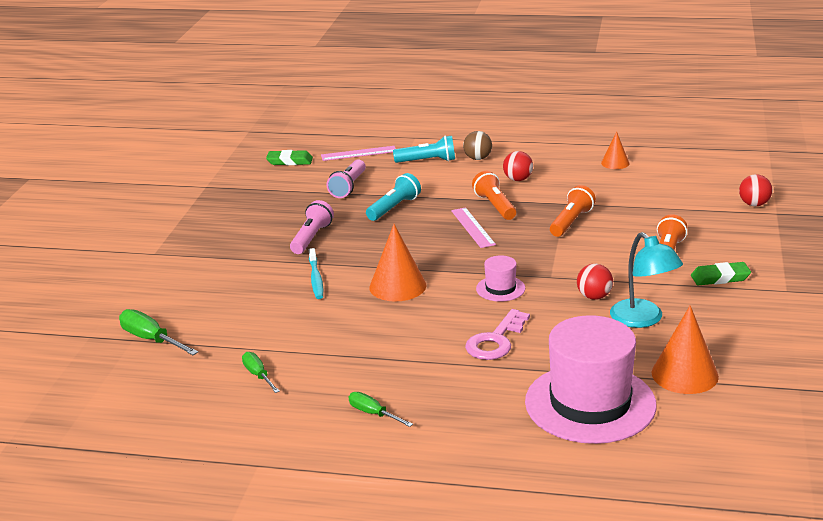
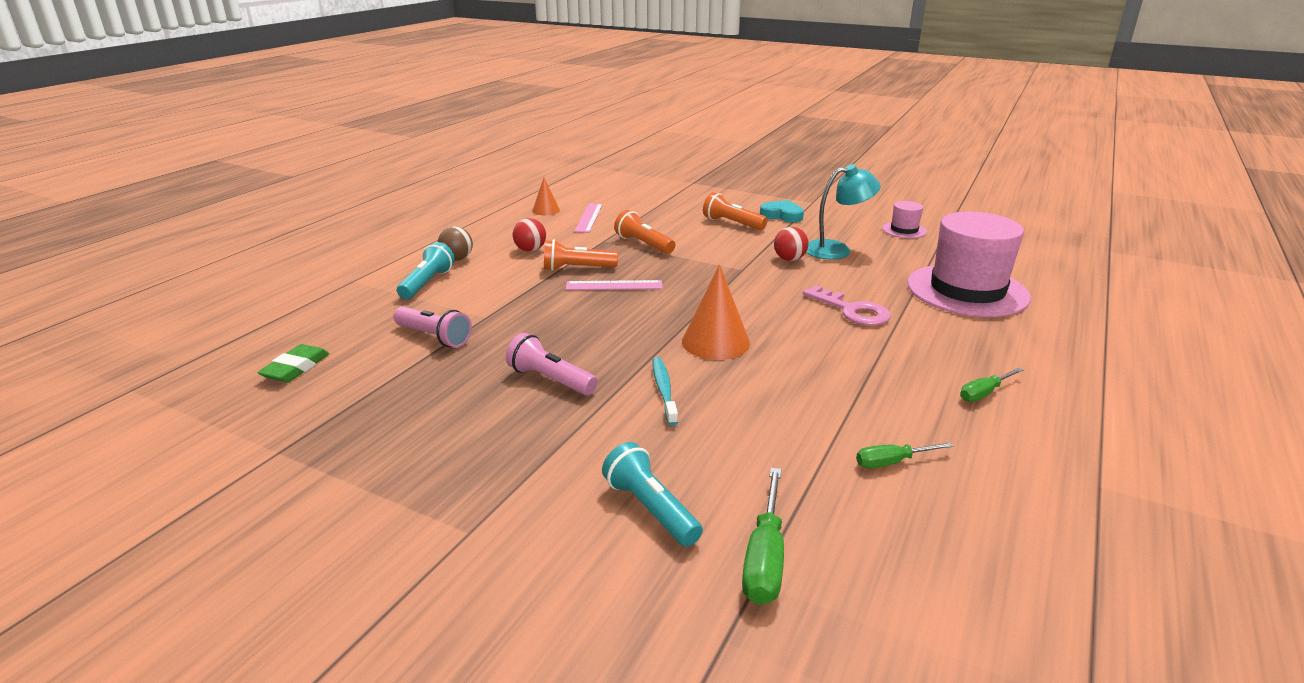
camera: 75 degrees left, 0 degrees up
(151, 339) = (765, 558): green screwdriver -> green screwdriver turned 45 degrees counterclockwise
(316, 279) = (664, 390): turquoise toothbrush -> turquoise toothbrush turned 105 degrees counterclockwise
(358, 153) = (346, 318): pink ruler -> pink ruler (589, 218)
(394, 208) = (524, 318): turquoise flashlight -> turquoise flashlight (650, 509)
(500, 288) = (752, 293): pink hat -> pink hat (904, 230)
(684, 374) = (926, 252): orange cone -> none
(720, 277) = (782, 215): green eraser -> turquoise heart
(754, 204) = (672, 185): red ball -> none

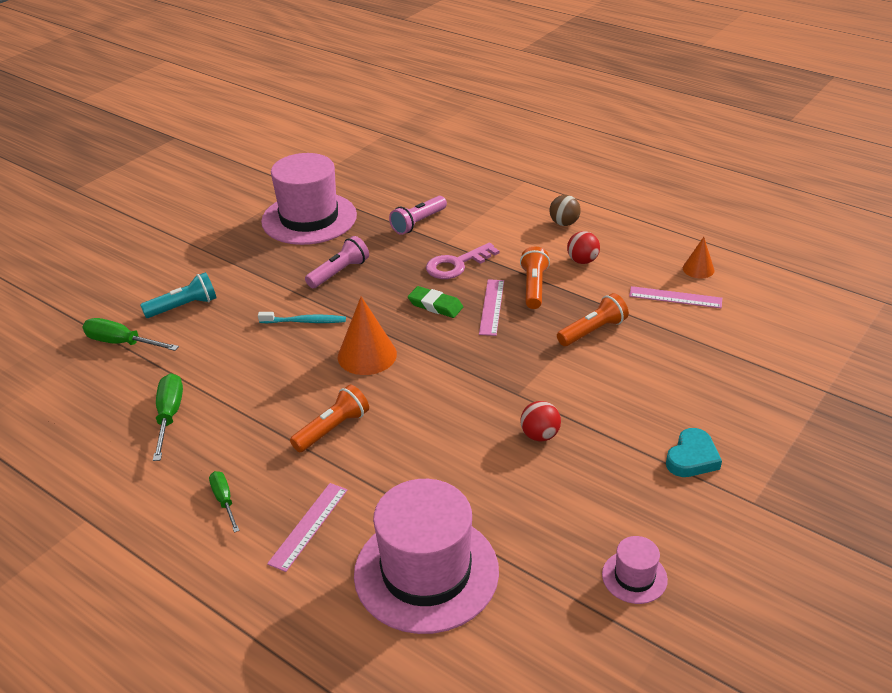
camera: 100 degrees right, 10 degrees up
(296, 368) = (392, 178): green eraser -> green eraser (435, 305)
(396, 425) = (309, 218): none -> pink hat
(427, 283) = (514, 213): turquoise flashlight -> none
(732, 223) = (659, 406): orange flashlight -> orange flashlight (332, 429)
(836, 249) = (566, 484): turquoise lamp -> none
(852, 310) = (401, 455): pink key -> pink key (456, 264)
(892, 462) = (169, 416): green screwdriver -> green screwdriver, size x1.56
(970, 343) = (308, 526): none -> pink ruler

